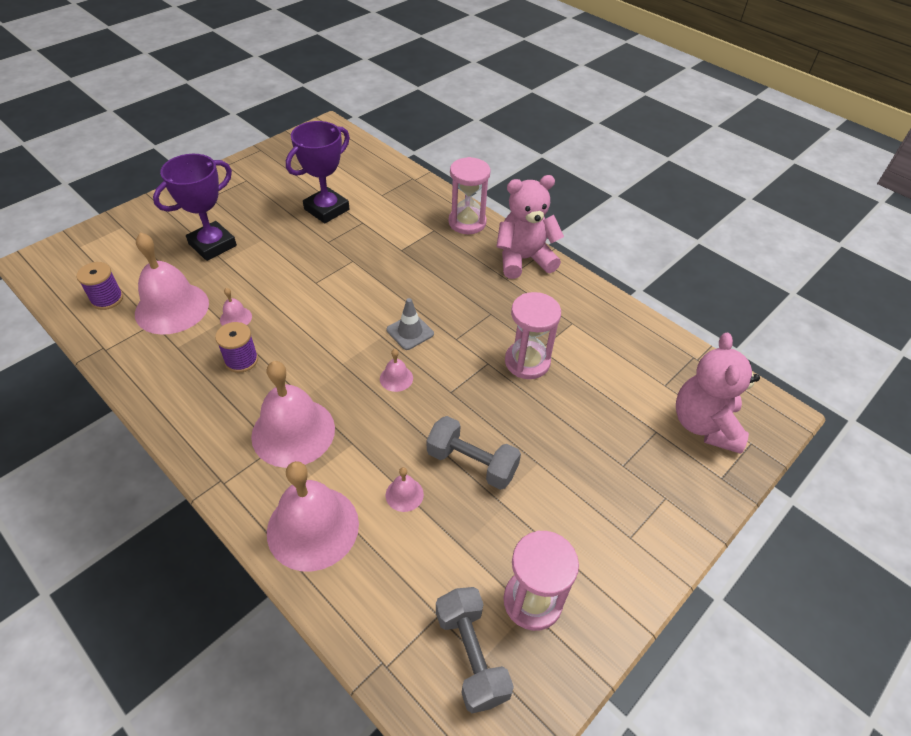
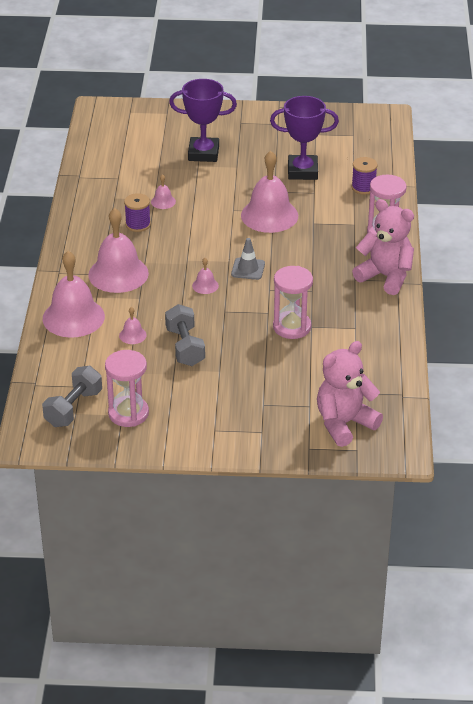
camera: 50 degrees right, 10 degrees down
(107, 299) = (110, 151): purple spool -> purple spool (363, 187)
(172, 308) = (137, 176): pink bell -> pink bell (269, 215)

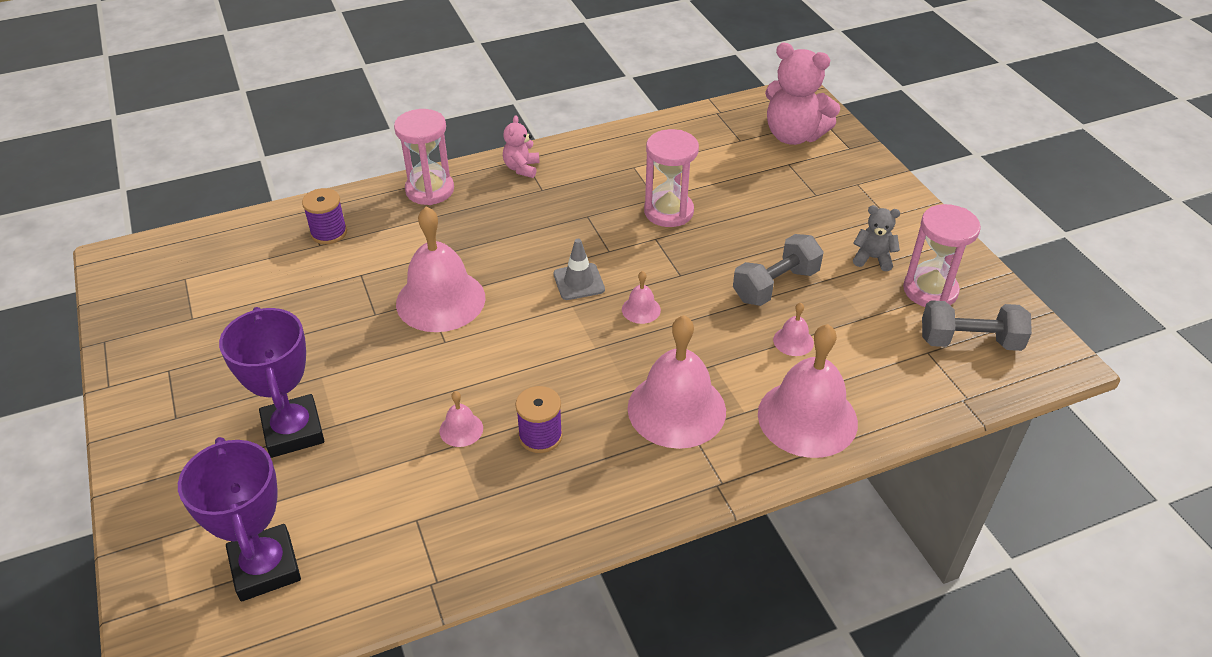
camera: 115 degrees left, 5 degrees up
(177, 401) = (873, 258): none -> grey teddy bear
(302, 171) = (308, 301): purple trophy -> purple trophy (265, 567)
(385, 276) = (521, 168): pink teddy bear -> pink teddy bear, size x0.51

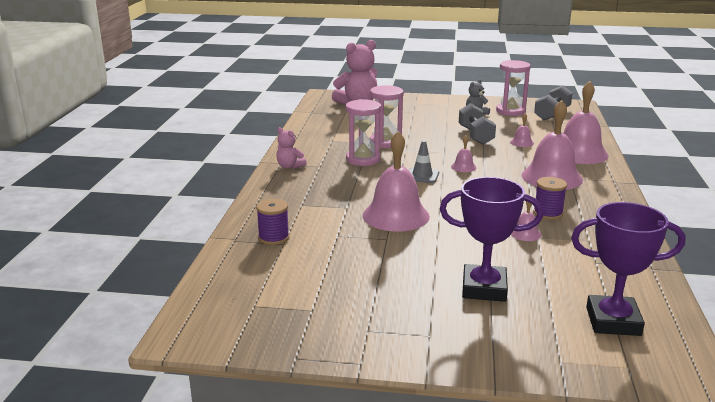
camera: 60 degrees left, 20 degrees down
(430, 190) = (272, 196): pink hourglass -> pink hourglass (363, 159)

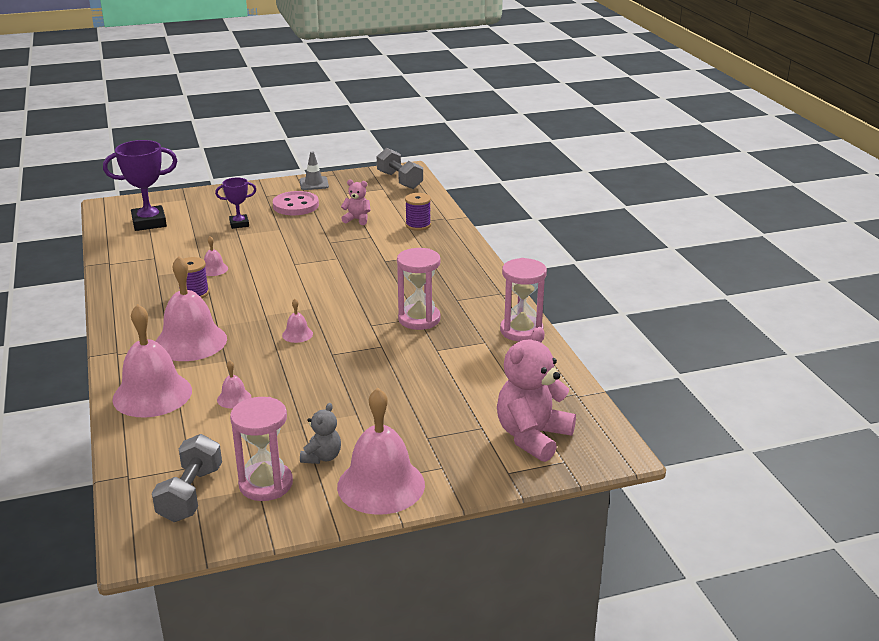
camera: 155 degrees right, 5 degrees up
(289, 166) = (487, 292): pink teddy bear -> pink teddy bear (357, 219)
(385, 142) = (416, 354): pink hourglass -> pink hourglass (521, 331)
(395, 303) = (296, 205): none -> pink button
(396, 215) = (335, 262): pink bell -> pink bell (381, 485)
(422, 176) = (337, 311): grey traffic cone -> grey traffic cone (314, 183)
(475, 136) = (303, 398): grey dumbbell -> grey dumbbell (399, 180)
(484, 288) = (239, 224): purple trophy -> purple trophy, size x0.57

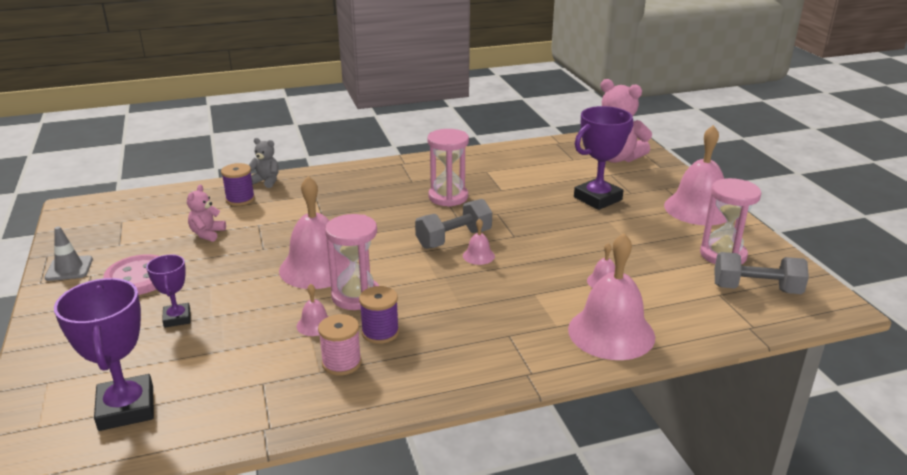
camera: 90 degrees left, 0 degrees up
(163, 281) = (341, 363): none -> pink spool
(190, 342) = (499, 321): pink bell -> pink bell (317, 267)
(322, 457) = (675, 233): grey teddy bear -> grey teddy bear (266, 181)
(399, 180) = (104, 211): grey dumbbell -> grey dumbbell (454, 239)
(412, 411) = (597, 198): none -> purple trophy
(521, 331) = (468, 157): pink hourglass -> pink hourglass (356, 296)

